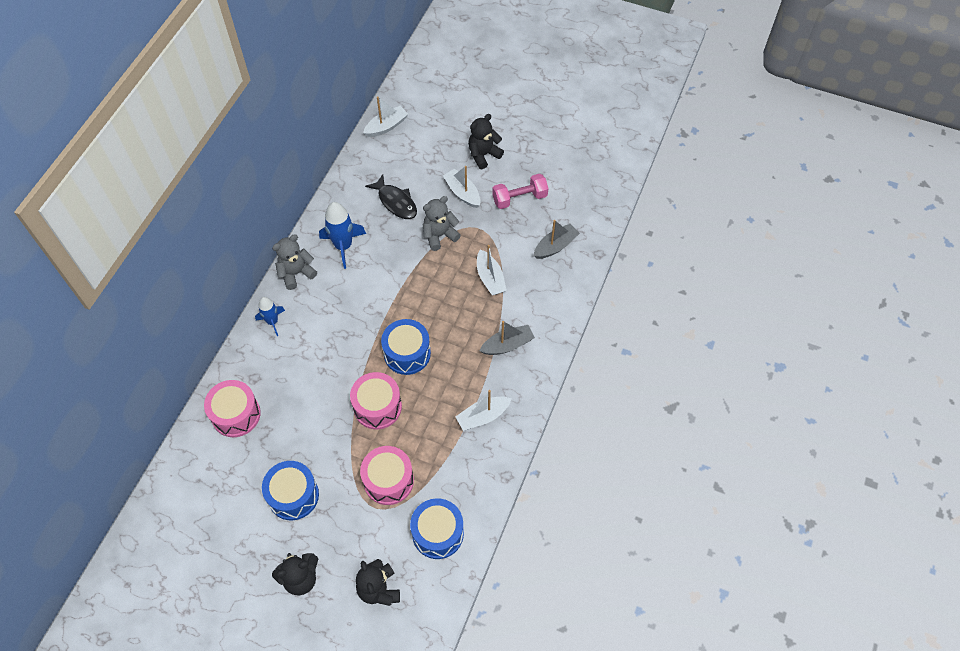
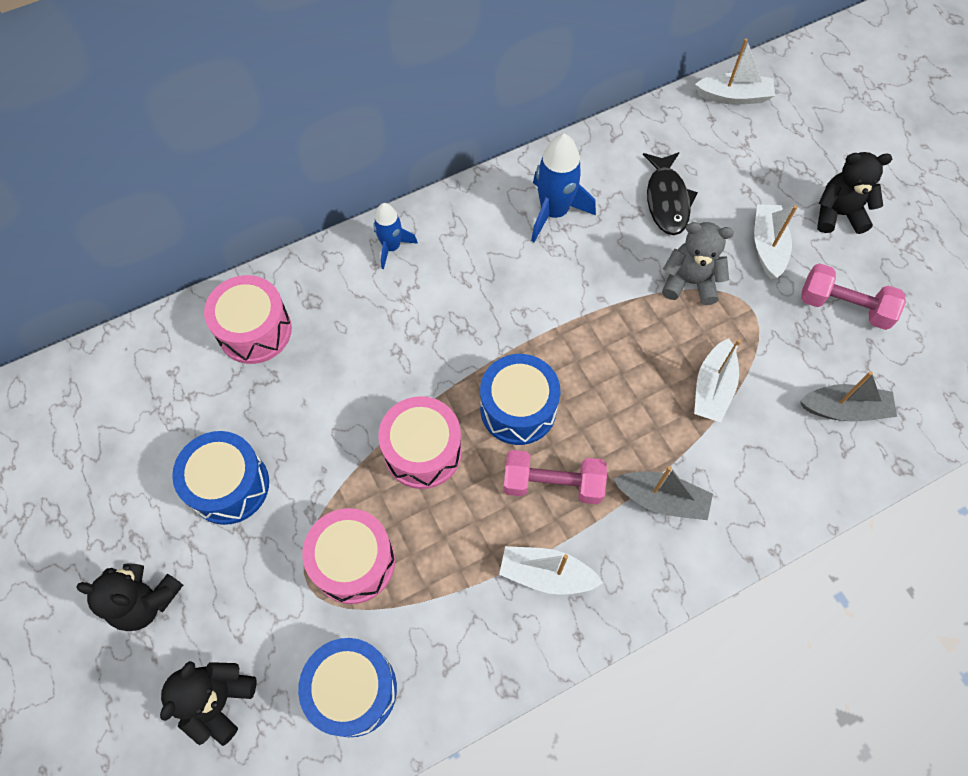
camera: 40 degrees right, 5 degrees up
(296, 273) = (469, 207): grey teddy bear -> none
(452, 375) = (552, 483): none -> pink dumbbell

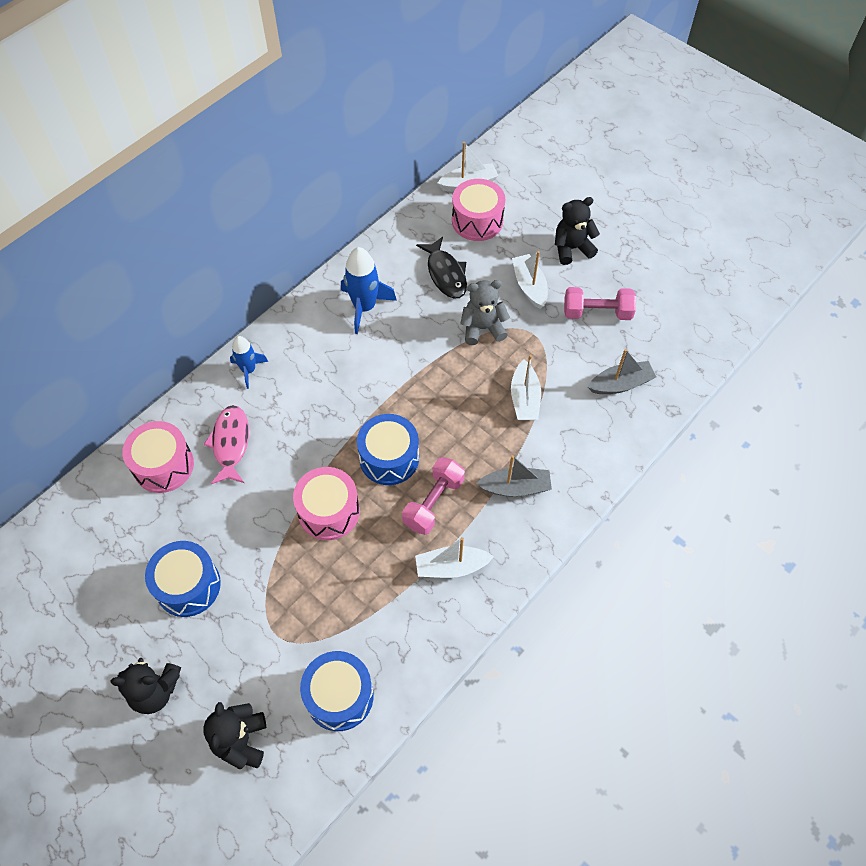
camera: 20 degrees left, 5 degrees down
(339, 329) = (230, 443): none -> pink fish
(353, 562) = (306, 607): pink drum -> pink drum (477, 221)
(552, 483) = (433, 502): pink dumbbell -> pink dumbbell turned 45 degrees counterclockwise

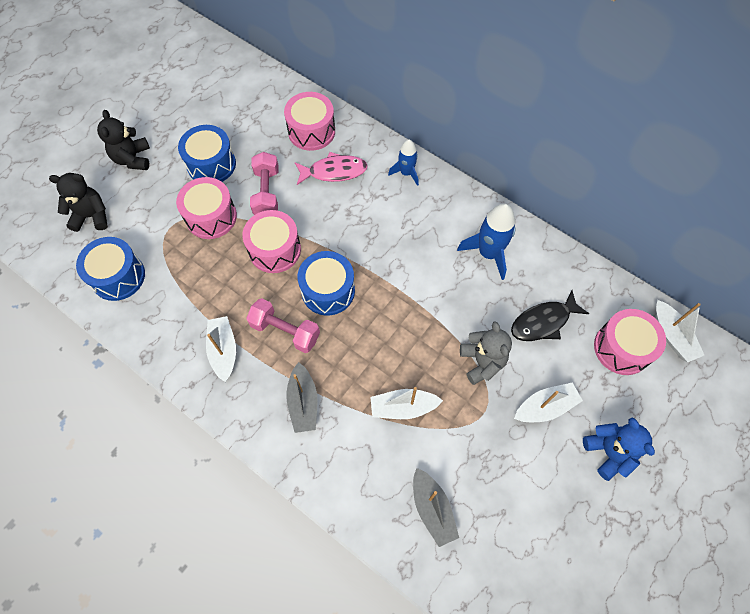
camera: 85 degrees right, 5 degrees up
(270, 584) = (211, 217): none -> pink drum
(572, 248) = (608, 452): black teddy bear -> blue teddy bear
(597, 312) = (523, 482): pink dumbbell -> pink dumbbell (267, 193)

